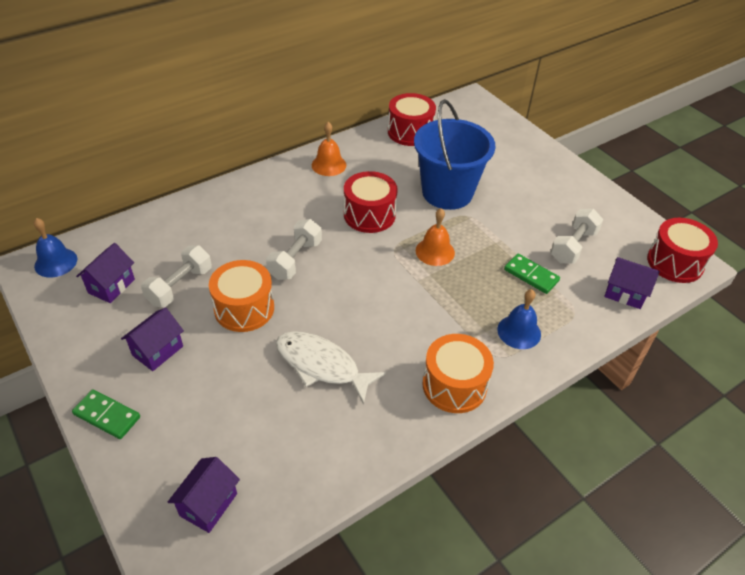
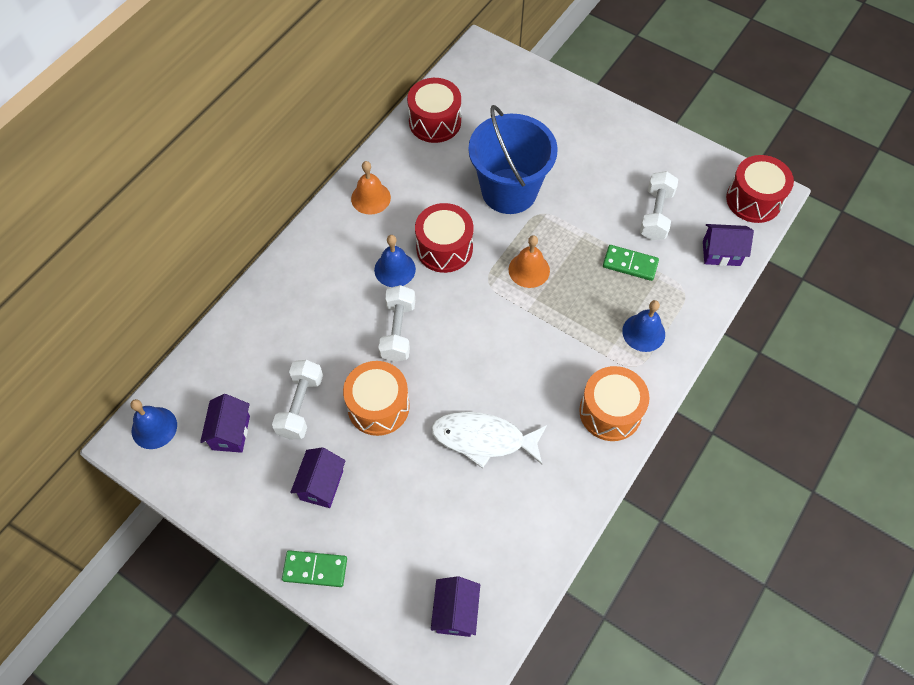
camera: 20 degrees left, 15 degrees up
(319, 216) = (395, 269): none -> blue bell

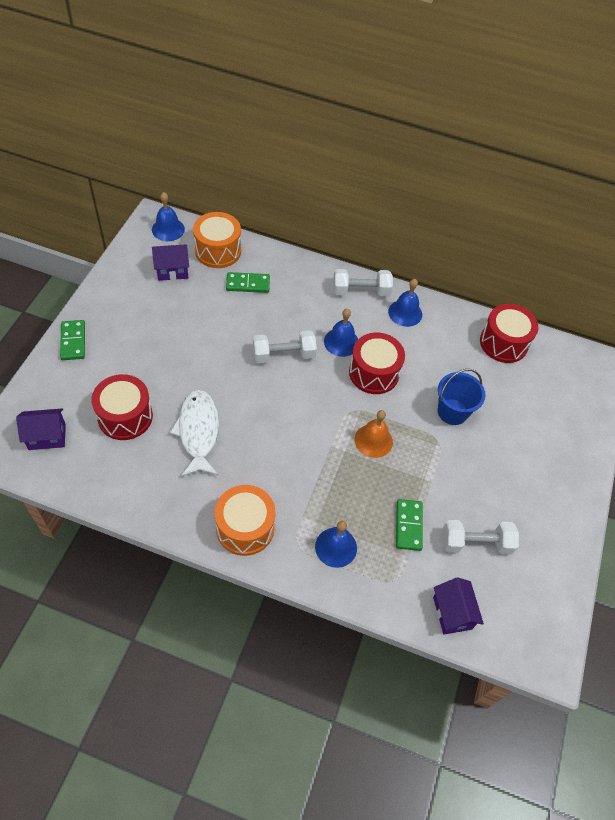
camera: 70 degrees right, 5 degrees down
(280, 348) = (248, 284): none -> green domino
(300, 406) = (202, 306): white dumbbell -> white dumbbell (360, 291)
(322, 485) = (140, 332): purple house -> none
(370, 198) = (405, 313): orange bell -> blue bell
(378, 406) = (212, 354): orange drum -> orange drum (218, 251)
(509, 191) = (452, 412): blue bucket -> blue bucket, size x0.58
(753, 200) = (534, 642): red drum -> red drum (125, 416)

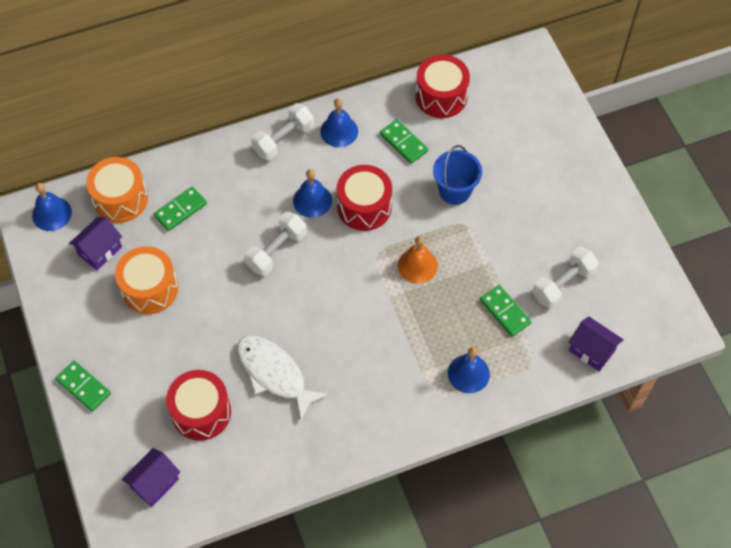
camera: 35 degrees left, 5 degrees up
(245, 528) = (388, 417): orange drum -> orange drum (150, 289)
(444, 353) = (403, 143): none -> green domino

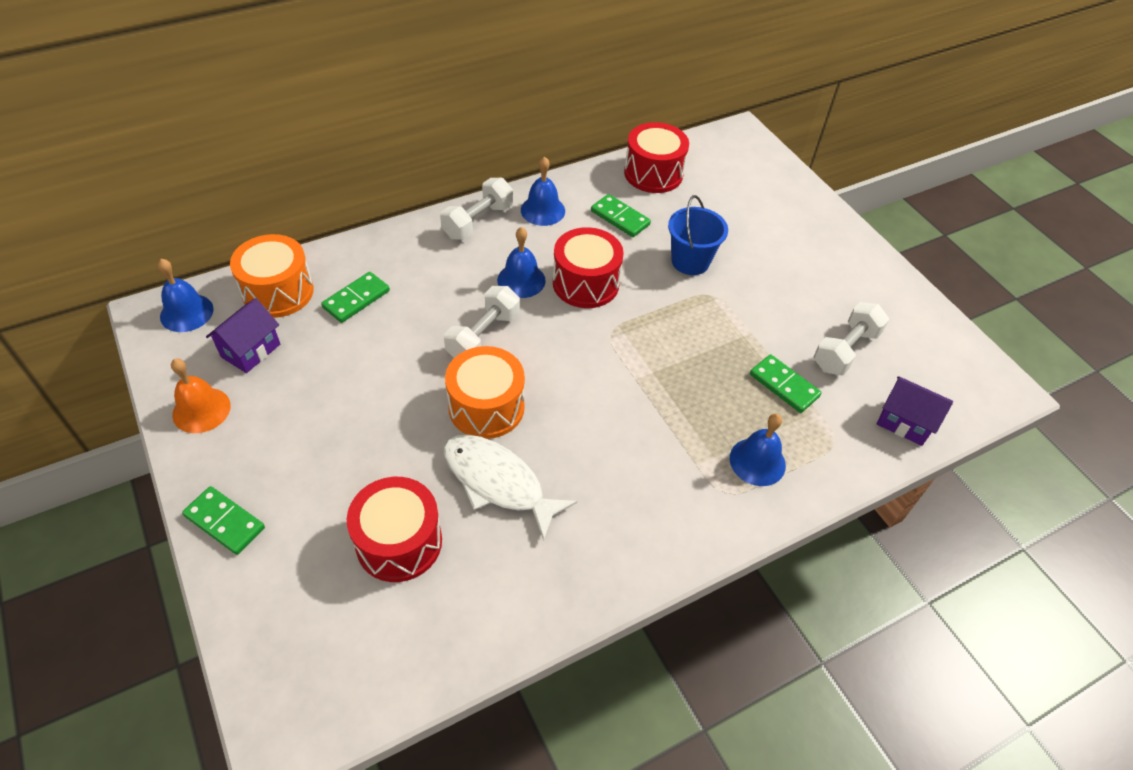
camera: 10 degrees left, 10 degrees down
(150, 289) = (319, 390): orange drum -> orange drum (486, 407)
(155, 483) = (334, 652): purple house -> none
(417, 265) = (663, 341): orange bell -> orange bell (201, 410)

